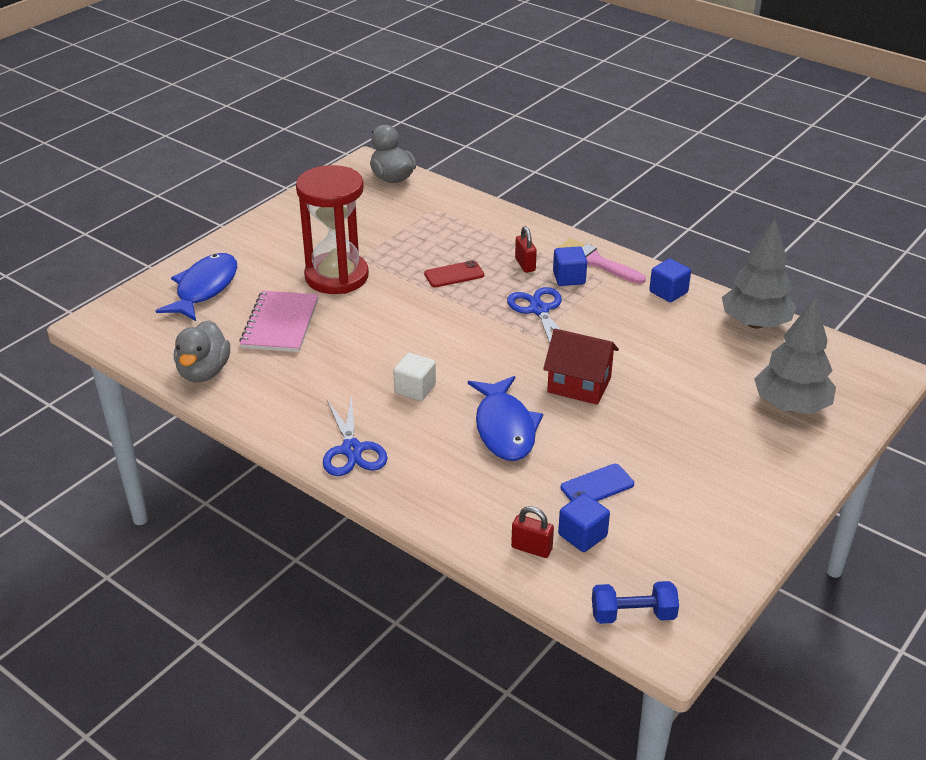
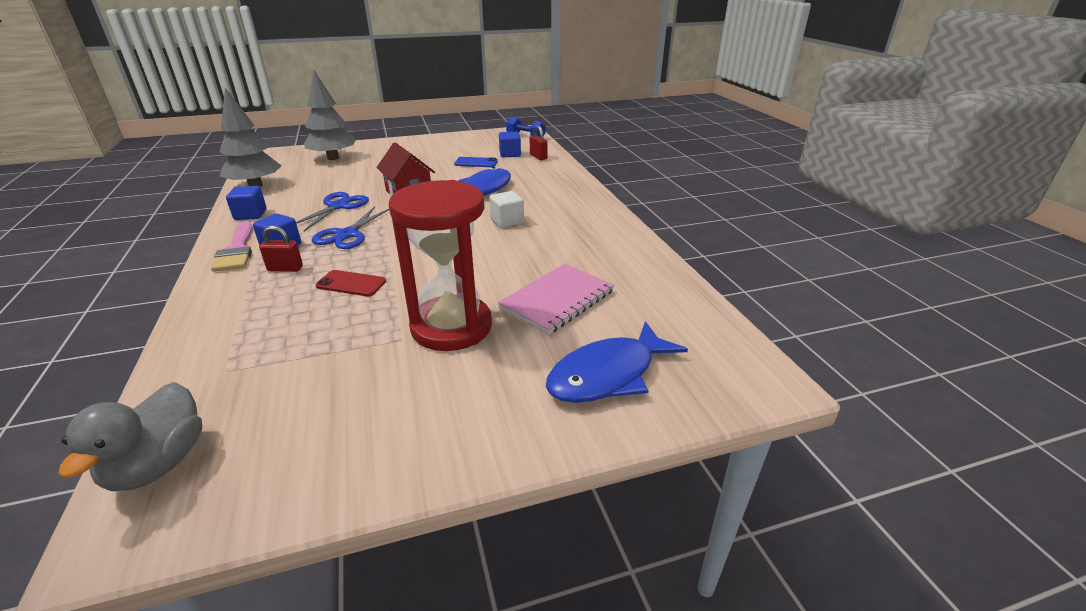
camera: 145 degrees left, 5 degrees down
(204, 372) = (660, 284): grey duck -> none
(352, 450) = (585, 207): blue scissors -> blue scissors (338, 206)
(525, 265) = (285, 269): red padlock -> red padlock turned 75 degrees clockwise

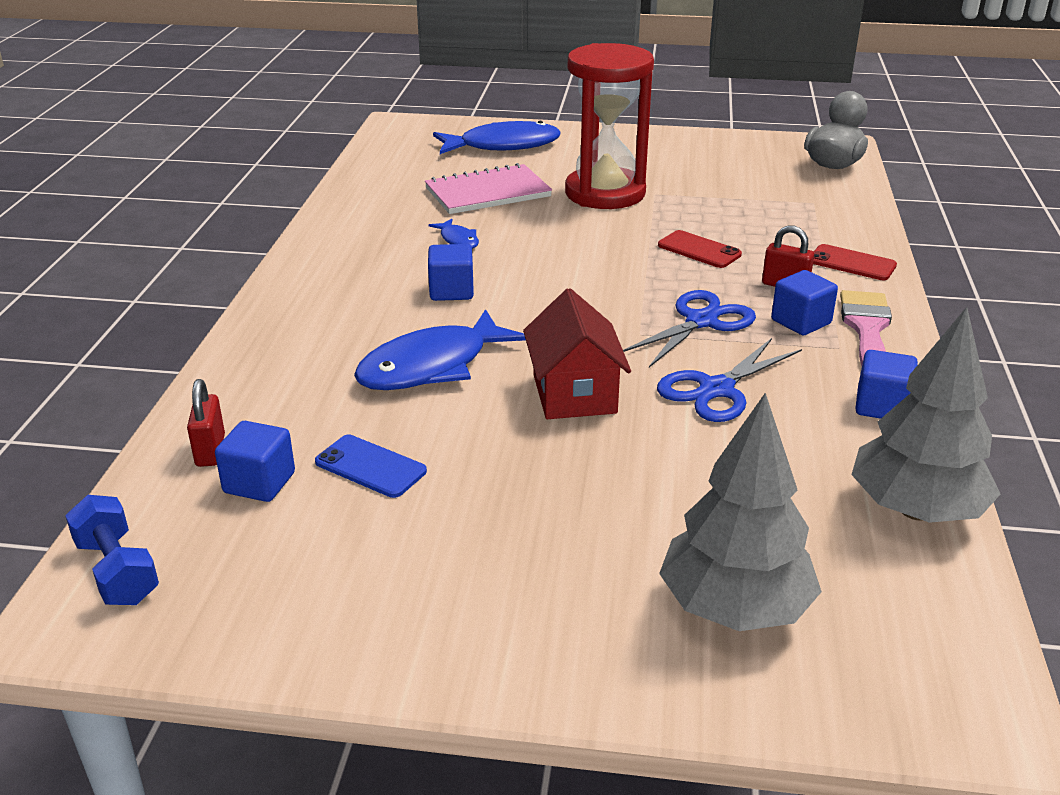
camera: 155 degrees left, 0 degrees up
(220, 299) = (852, 263): none -> red phone
(507, 221) = (451, 291): white cube -> blue cube
(536, 252) = (458, 240): none -> blue fish

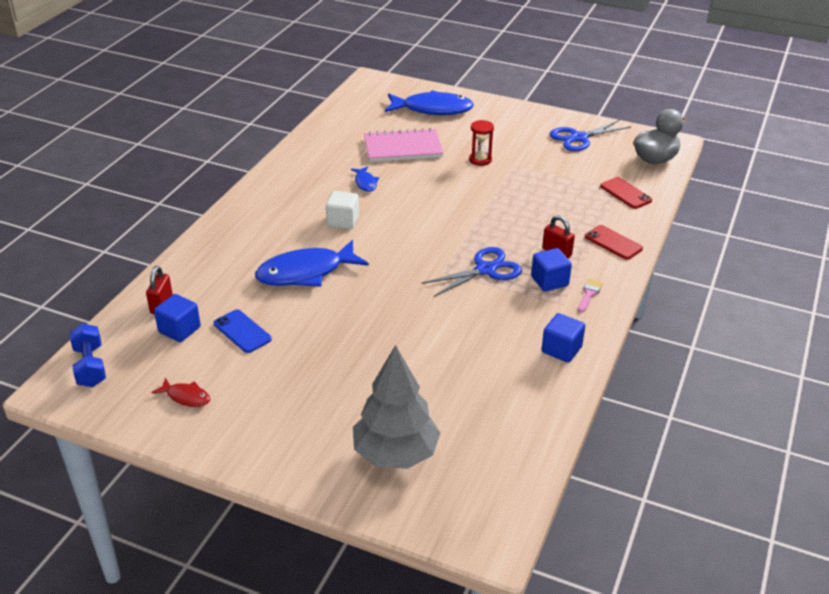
camera: 15 degrees right, 5 degrees up
(320, 588) = (186, 397): none -> red fish
(451, 291) = (343, 221): blue cube -> white cube
(574, 394) = (379, 306): red house -> none
(605, 193) = (480, 160): red hourglass -> red hourglass, size x0.41
(699, 250) = (516, 215): red phone -> red phone (625, 193)
(716, 390) = (466, 319): blue scissors -> blue scissors (578, 138)
(867, 329) = (589, 294): pink brush -> pink brush, size x0.50
(915, 510) = (536, 419): grey tree -> none

